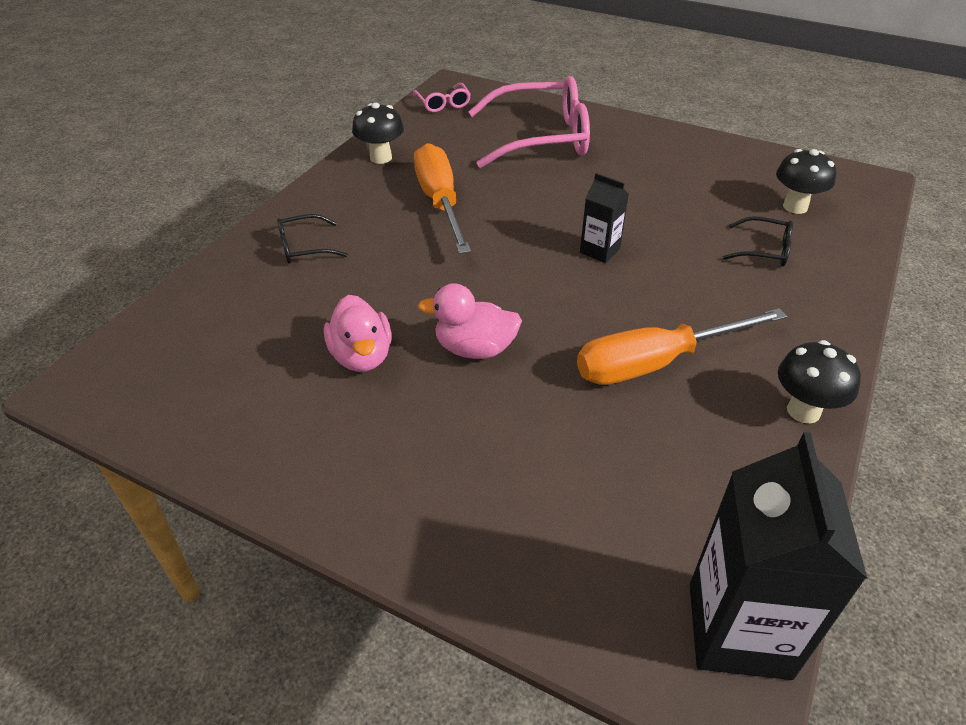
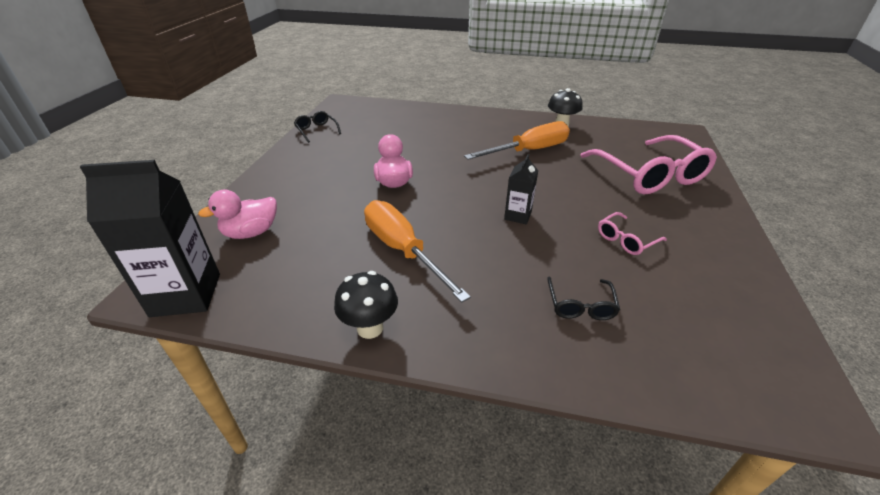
camera: 75 degrees right, 5 degrees down
(305, 247) = (457, 123): black glasses -> black glasses (316, 131)
(362, 356) = (377, 153): pink duck -> pink duck (251, 233)
(443, 103) = (652, 133): pink glasses -> pink glasses (626, 240)
(795, 207) = (680, 329): black mushroom -> none

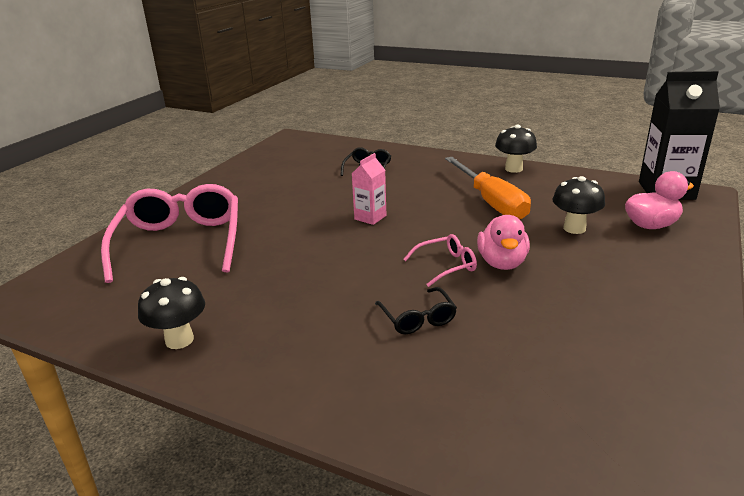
camera: 165 degrees left, 10 degrees down
(316, 131) = (679, 390): black glasses -> black glasses (417, 318)
(326, 221) = (574, 228): none -> black mushroom
(518, 216) = (370, 217): black carton -> pink carton
(529, 151) = (288, 292): orange screwdriver -> none
(626, 240) = (291, 194): pink glasses -> pink glasses (445, 266)

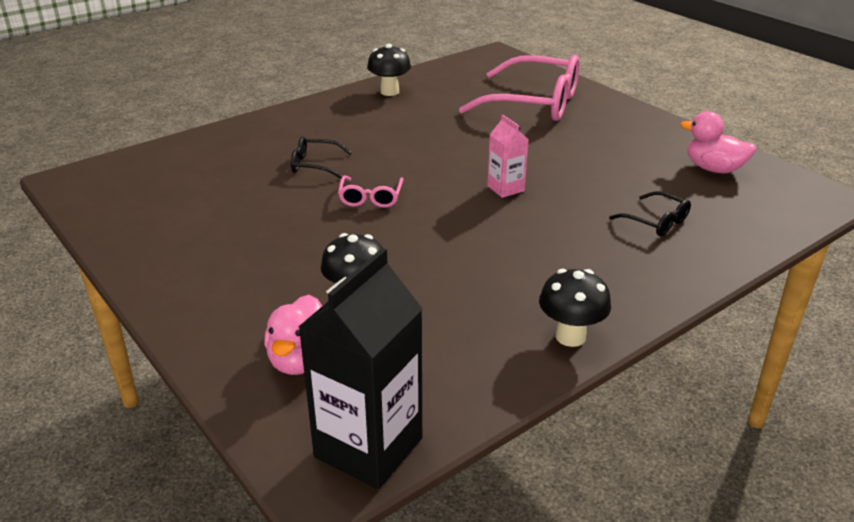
camera: 115 degrees right, 5 degrees up
(491, 202) = (476, 271): orange screwdriver -> none
(502, 263) = (343, 226): pink duck -> pink duck (713, 169)

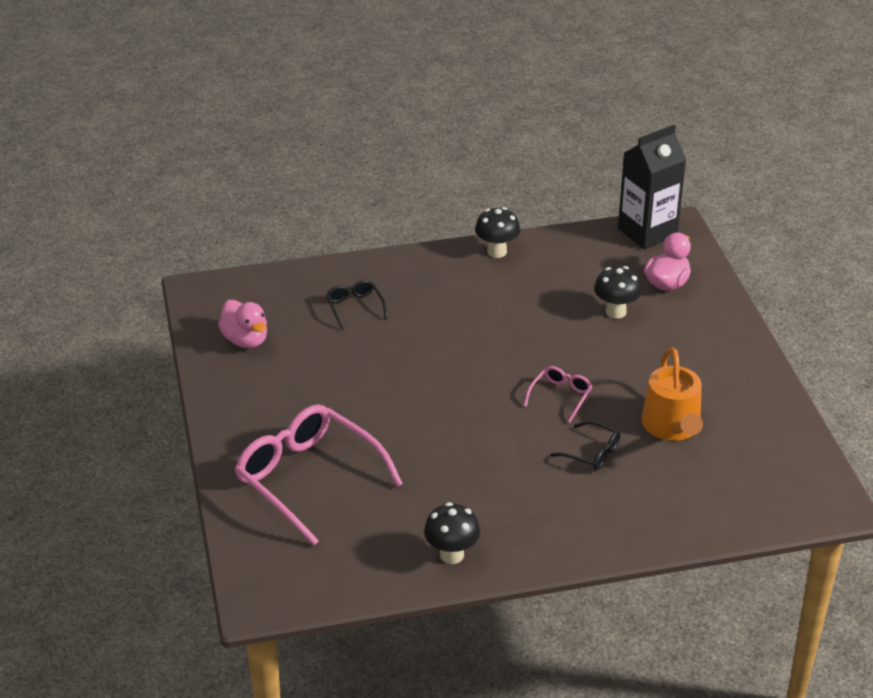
camera: 155 degrees left, 5 degrees up
(243, 201) = (672, 426): none -> orange watering can
(505, 188) = (440, 372): pink carton -> none

